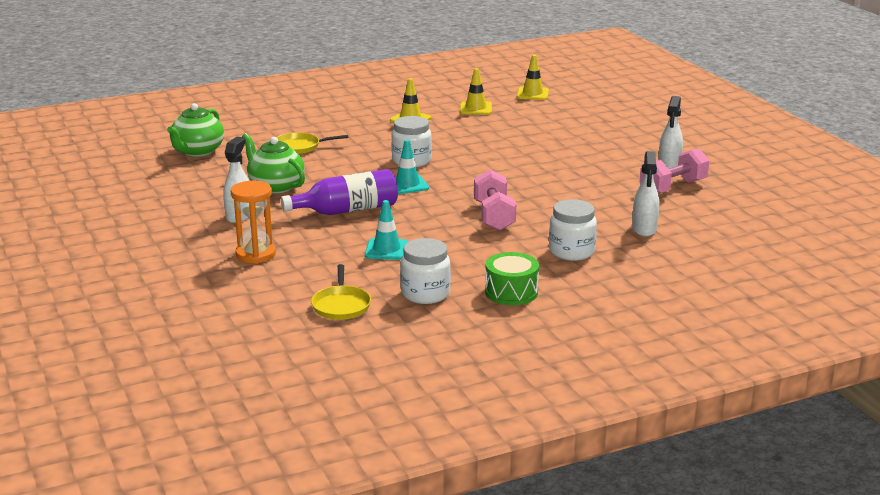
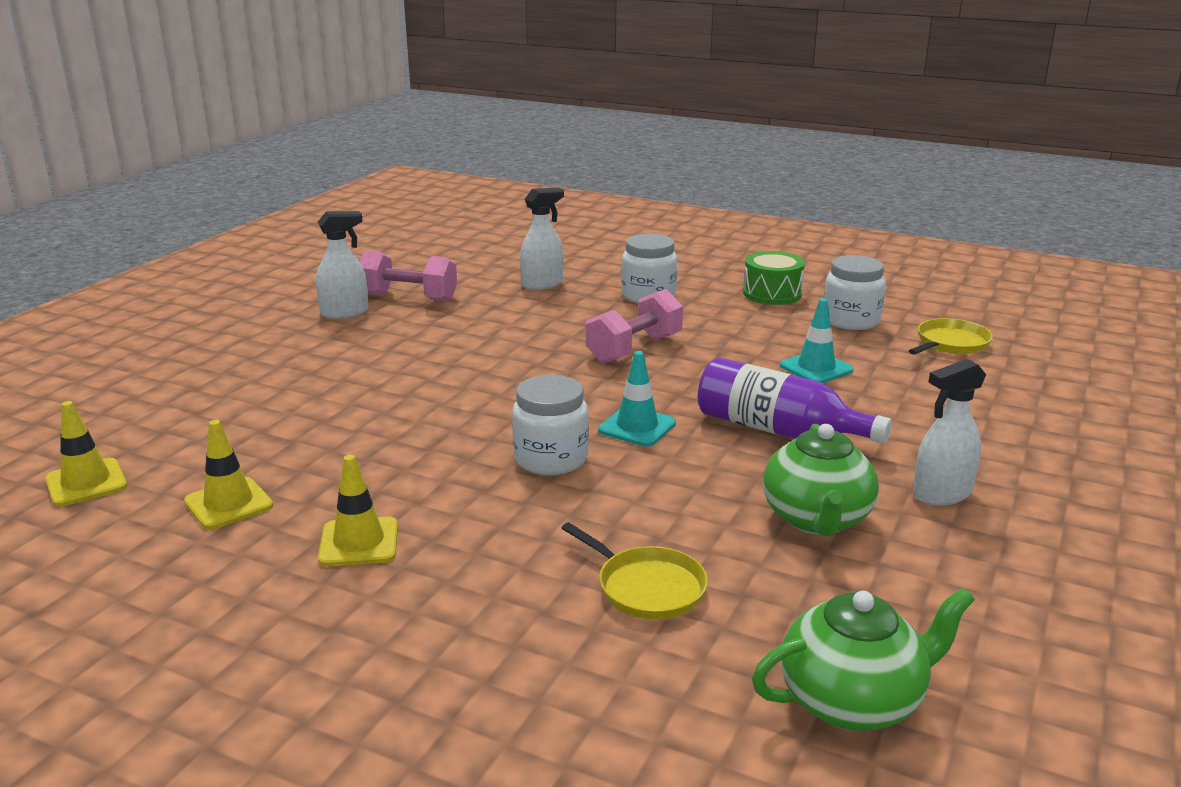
camera: 130 degrees left, 0 degrees up
(255, 254) = (982, 428): orange hourglass -> none

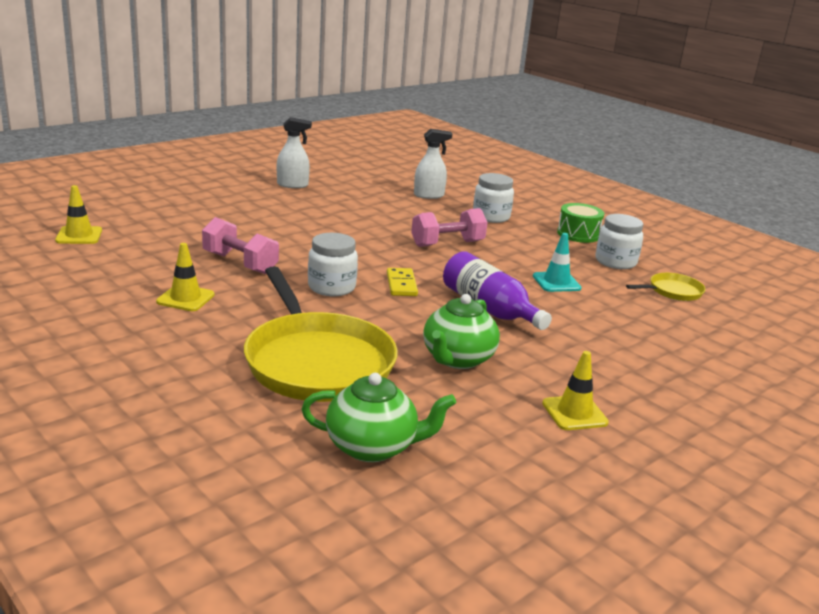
camera: 20 degrees right, 0 degrees up
(228, 504) = (138, 263): yellow traffic cone -> yellow traffic cone (574, 413)
(409, 297) = (338, 185): pink dumbbell -> pink dumbbell (240, 263)
(637, 427) = (401, 284): turquoise traffic cone -> yellow domino
(647, 587) = (317, 362): yellow pan -> yellow pan, size x2.21
(941, 494) = (556, 369): white spray bottle -> none

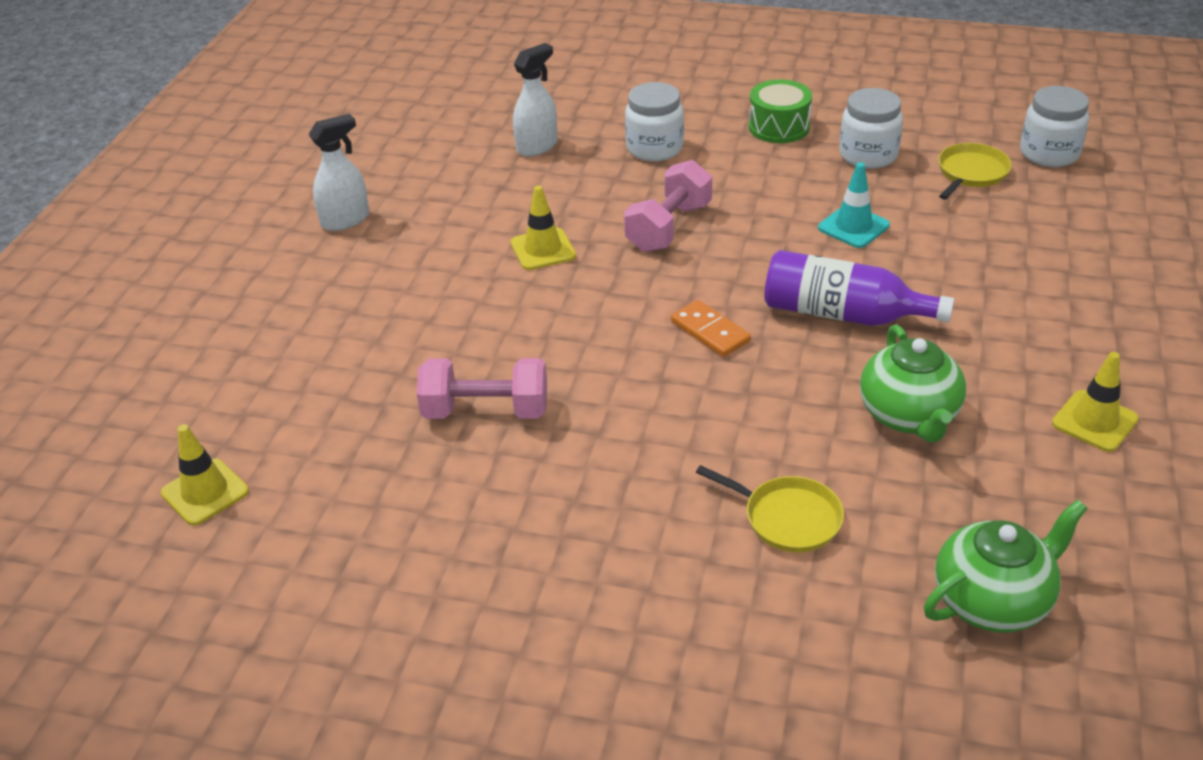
camera: 30 degrees left, 15 degrees up
(185, 298) = (509, 515): yellow traffic cone -> yellow traffic cone (543, 249)
(317, 362) = (788, 518): yellow pan -> yellow pan, size x0.45
(331, 287) = (644, 385): white jar -> white jar (1049, 153)
(401, 284) = (710, 331): yellow domino -> orange domino

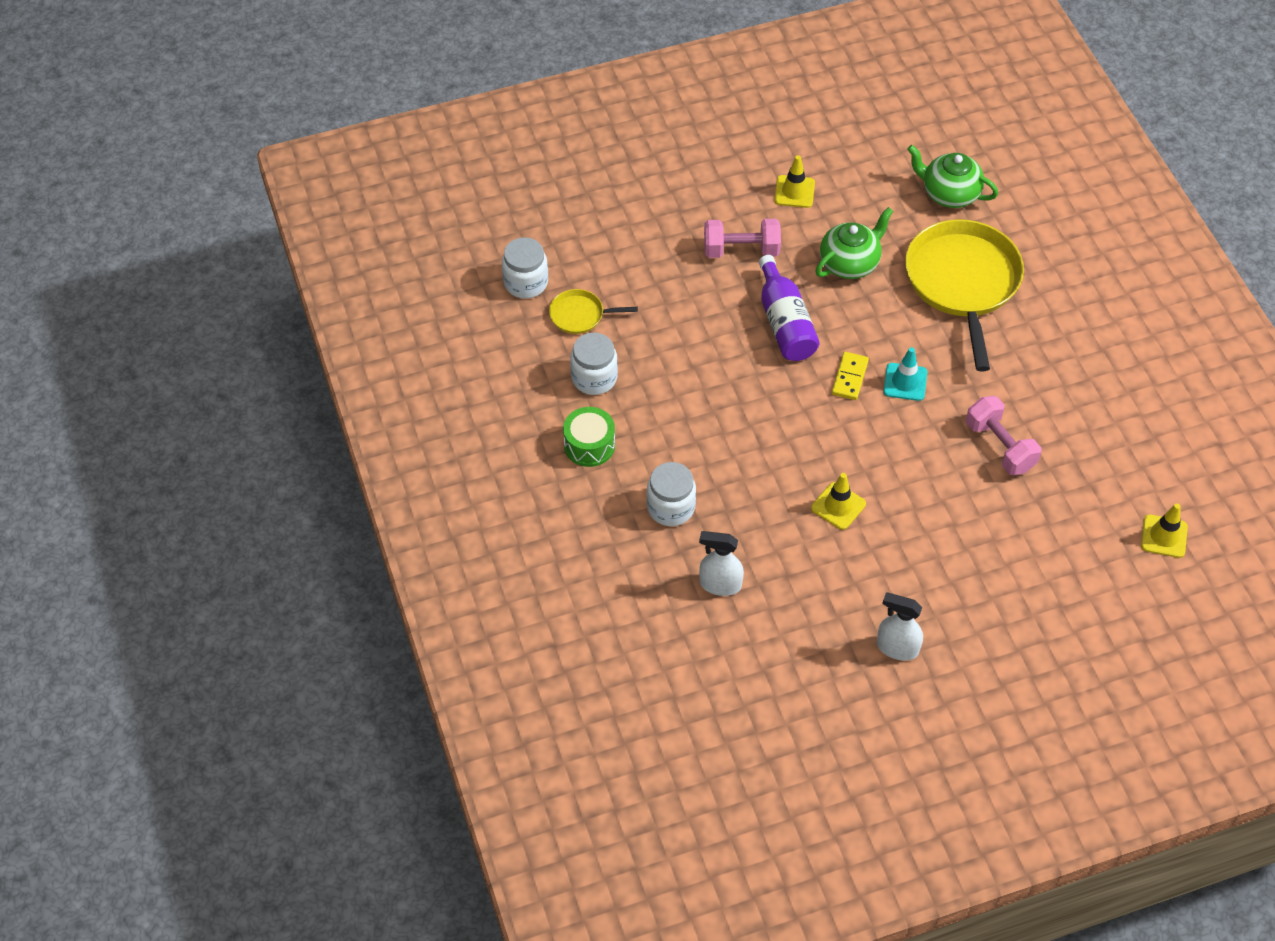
camera: 125 degrees left, 15 degrees up
(669, 227) = (762, 449): pink dumbbell -> pink dumbbell (741, 250)
(710, 331) = (850, 377): orange domino -> yellow domino
(788, 518) = (962, 282): yellow pan -> yellow pan, size x2.21
(853, 227) = (689, 352): turquoise traffic cone -> turquoise traffic cone (905, 382)

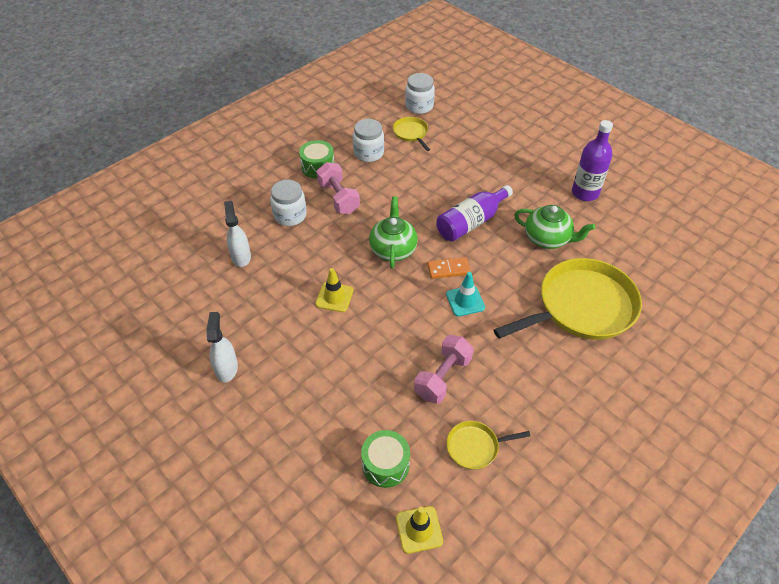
camera: 65 degrees right, 5 degrees down
(741, 250) = (515, 183): pink dumbbell -> pink dumbbell (338, 198)
(794, 192) = (585, 193): yellow traffic cone -> purple bottle
(850, 377) = (448, 269): yellow domino -> orange domino
(949, 194) = (658, 273): green teapot -> green teapot (393, 249)
(1084, 537) = (385, 464): none -> green drum
(1094, 454) = (475, 447): none -> yellow pan

